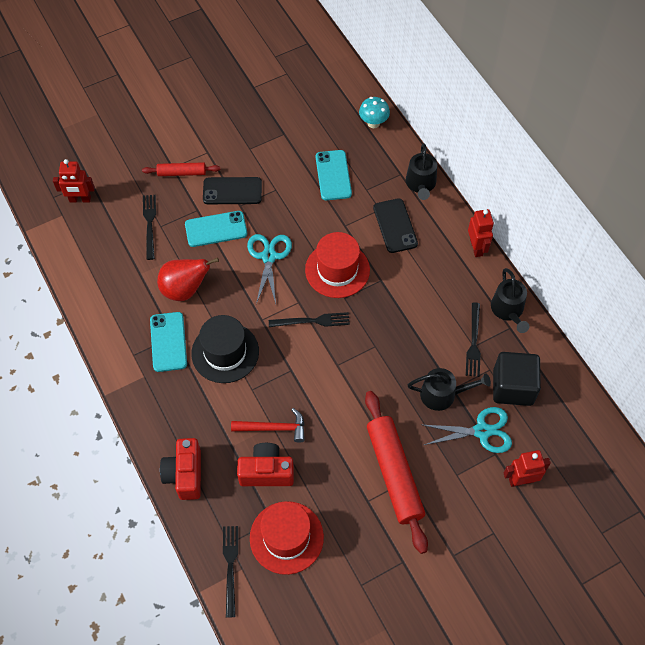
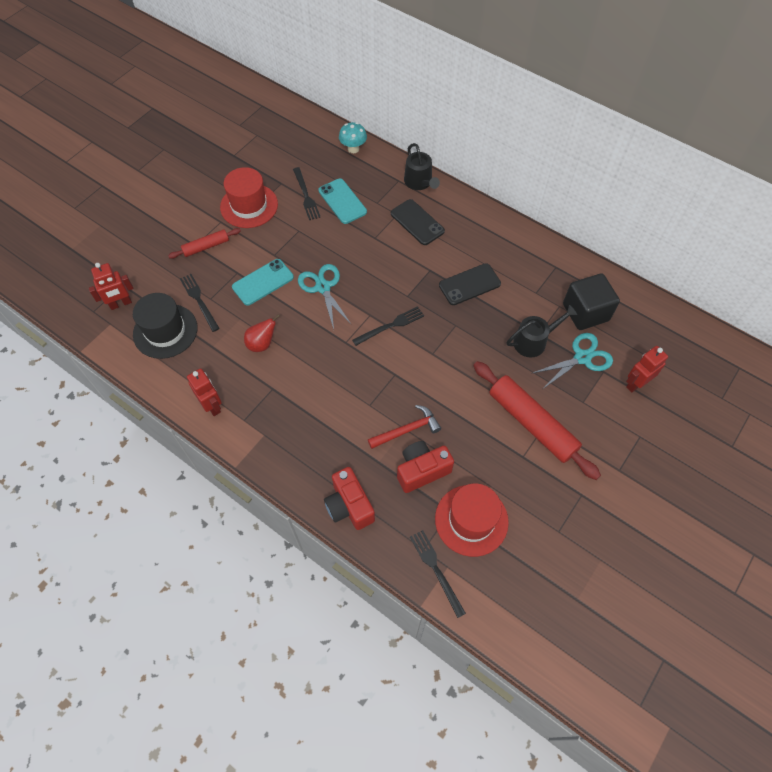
camera: 25 degrees left, 0 degrees up
(168, 342) = (271, 395): turquoise phone -> none
(185, 289) = (262, 344): red pear -> red pear, size x0.66
(225, 352) = (328, 383): black hat -> black hat (165, 331)
(232, 191) = (260, 245): black phone -> black phone (469, 284)
(337, 270) = (388, 275): red hat -> red hat (249, 206)
(473, 342) = (534, 290): black fork -> black fork (306, 195)
(476, 247) = (493, 215): red robot -> red robot (212, 406)
(508, 310) = (546, 253): black watering can -> none

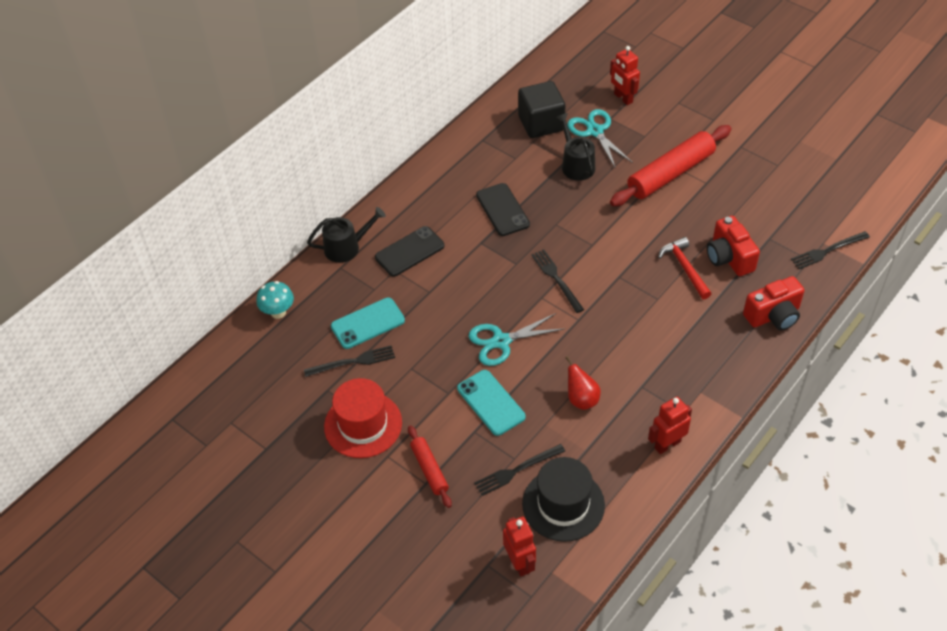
camera: 85 degrees left, 10 degrees down
(471, 520) = (775, 223): red hat -> none

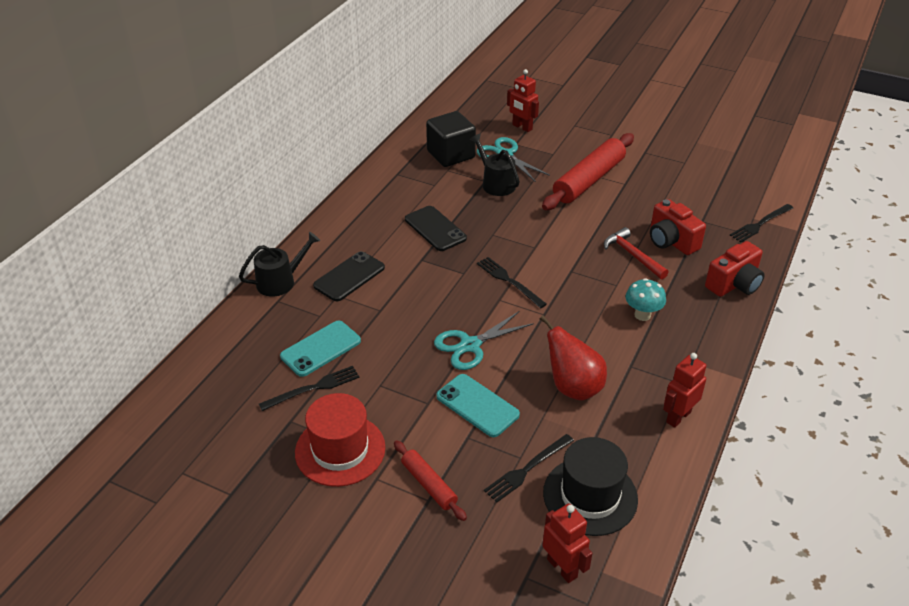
camera: 15 degrees left, 10 degrees down
(278, 312) = (217, 352): turquoise mushroom -> turquoise mushroom (642, 315)
(581, 399) = (573, 387): red pear -> red pear, size x1.51

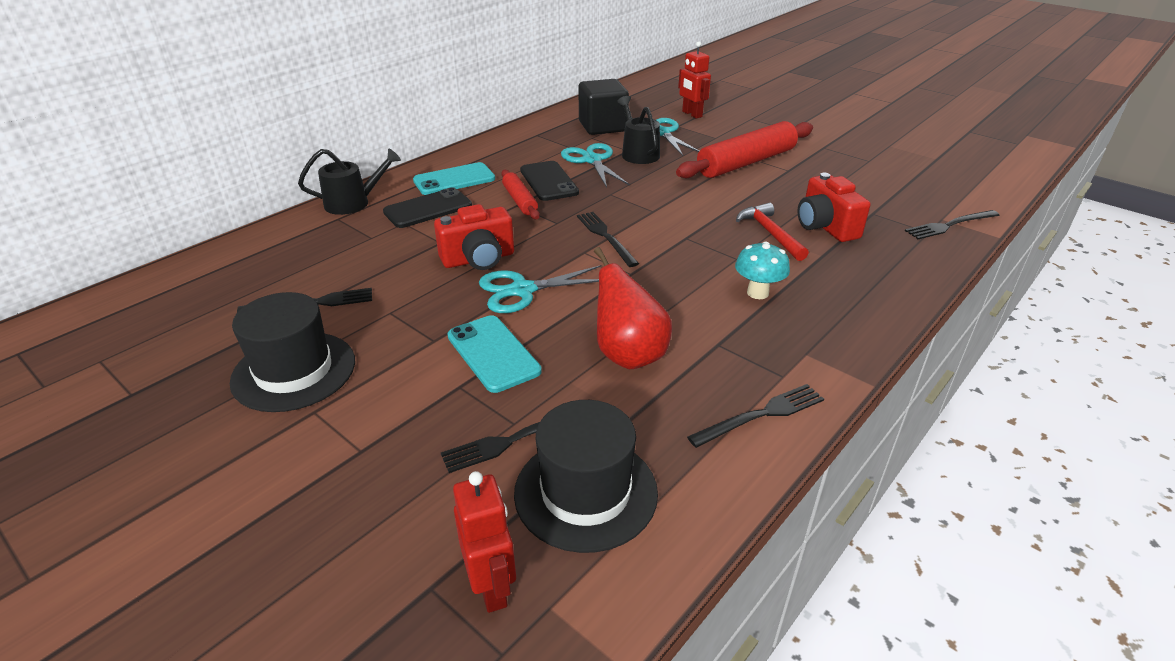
camera: 15 degrees right, 5 degrees down
(321, 349) = (349, 267): turquoise phone -> turquoise phone (454, 180)
(340, 450) = (294, 371): red hat -> black hat
(429, 485) = (373, 432): red rolling pin -> red rolling pin (520, 201)
(460, 198) = (592, 160): none -> turquoise scissors
(678, 417) = (761, 415): red robot -> black fork
(734, 284) = (895, 279): red camera -> red camera (478, 259)

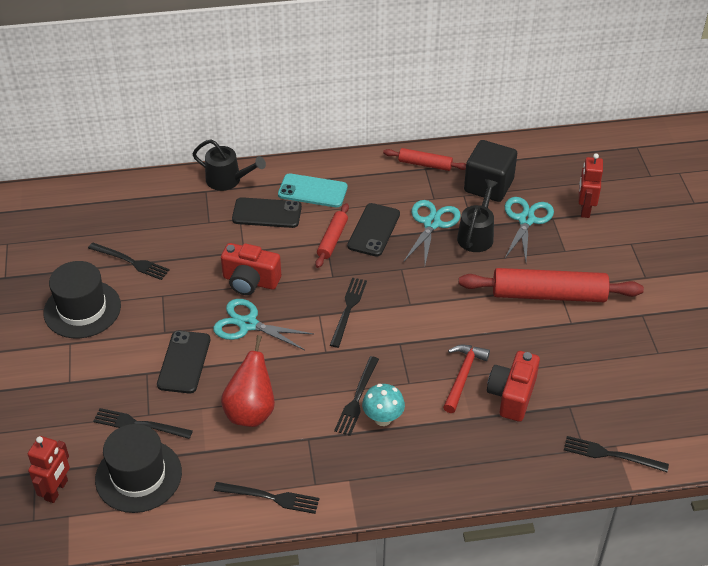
camera: 40 degrees right, 10 degrees up
(493, 353) = (184, 362): turquoise phone -> black phone
(532, 133) = (425, 164): none -> red rolling pin
(712, 291) = (357, 398): none -> black fork

